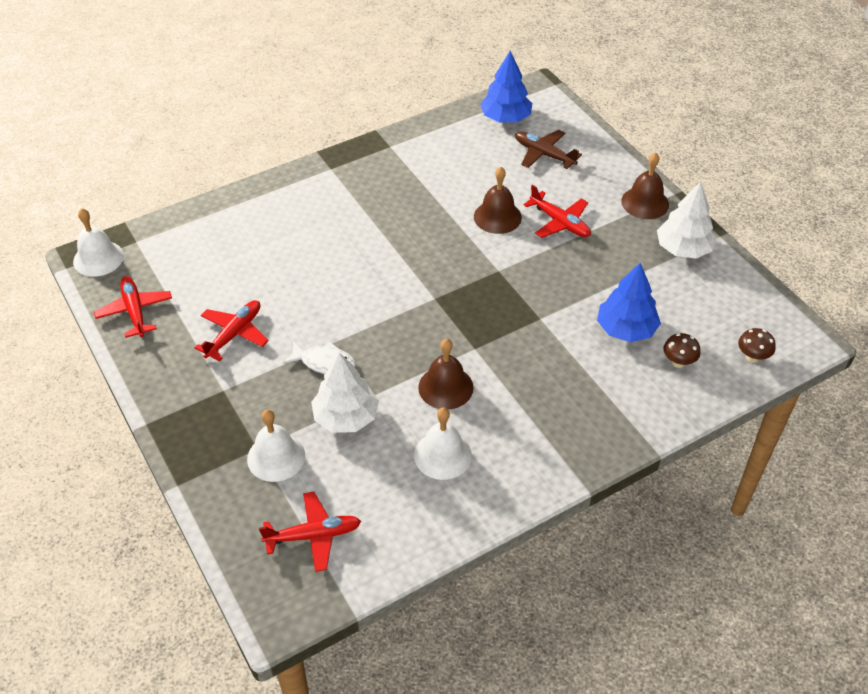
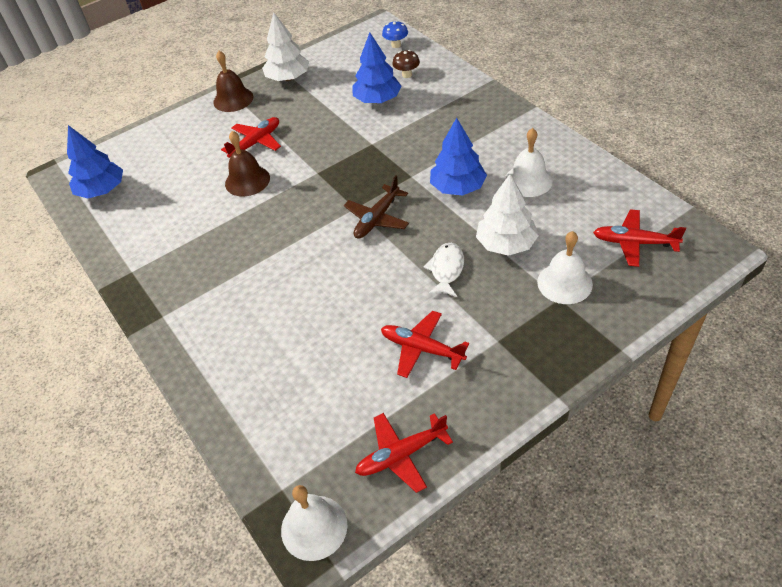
camera: 90 degrees left, 0 degrees up
(313, 535) = (634, 243): red plane -> red plane turned 60 degrees counterclockwise
(445, 387) = (457, 187): brown bell -> blue tree
(544, 154) = (162, 160): brown plane -> brown plane (377, 218)
(752, 357) = (396, 45): brown mushroom -> blue mushroom

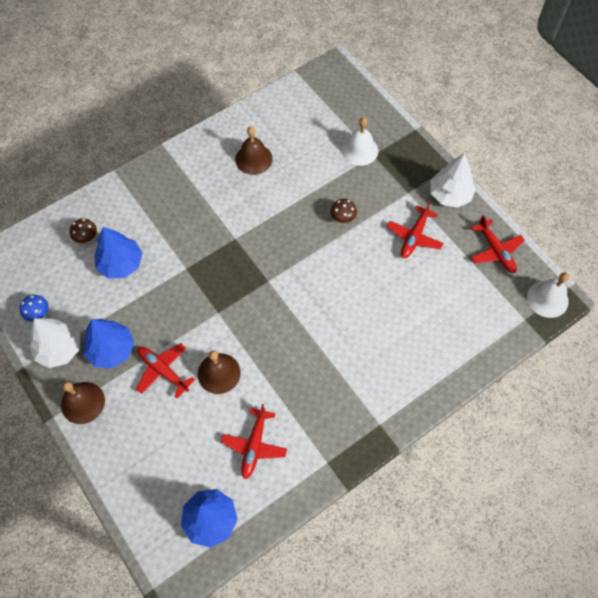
camera: 95 degrees left, 15 degrees up
(377, 218) = (283, 264): brown plane -> none
(396, 45) = (31, 246): blue mushroom -> blue mushroom (39, 314)
(446, 270) = (343, 218): white fish -> brown mushroom
(457, 187) = (254, 206): blue tree -> blue tree (111, 349)
(506, 244) = (320, 179): white tree -> white tree (450, 195)
(528, 180) = (253, 159): white bell -> brown bell
(634, 243) = (326, 107): red plane -> red plane (254, 445)

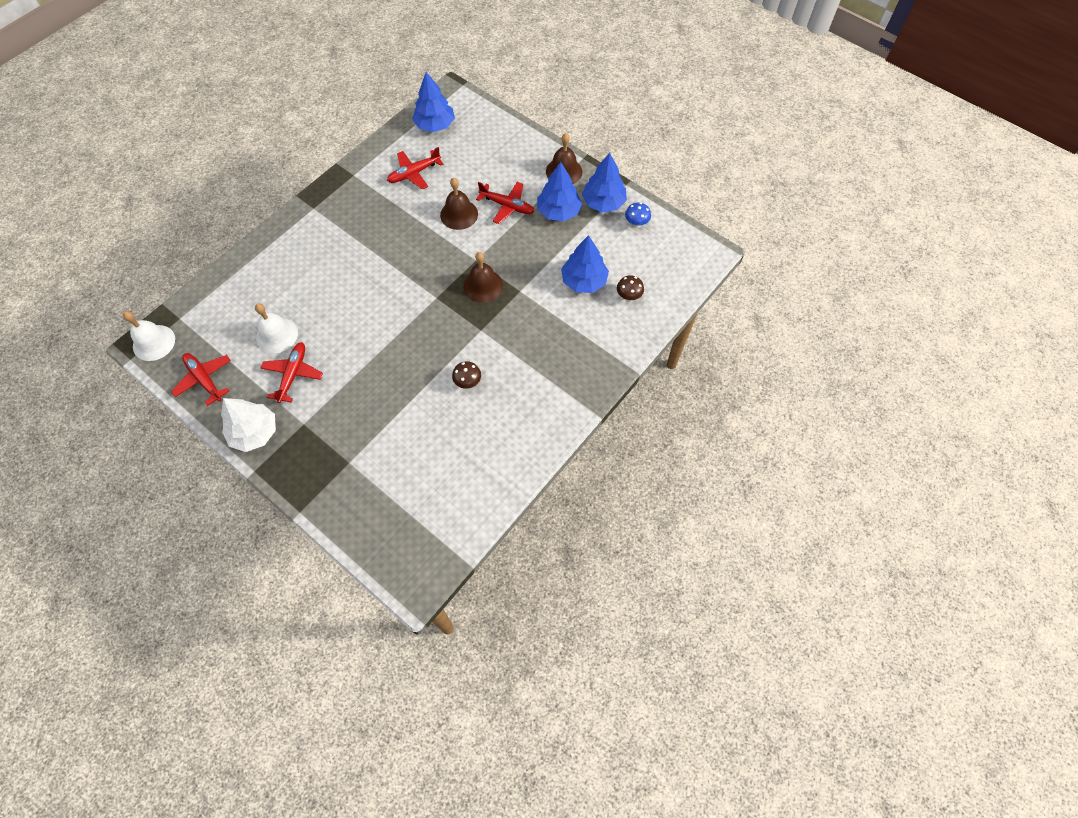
camera: 165 degrees right, 0 degrees up
(59, 348) = (603, 203): white tree -> blue tree
(253, 159) = (487, 423): brown bell -> brown bell (483, 286)
(254, 445) = (414, 173): red plane -> red plane turned 120 degrees counterclockwise
(343, 218) = (372, 376): brown mushroom -> brown mushroom (468, 382)
(359, 150) = (365, 464): white bell -> white bell (277, 335)

